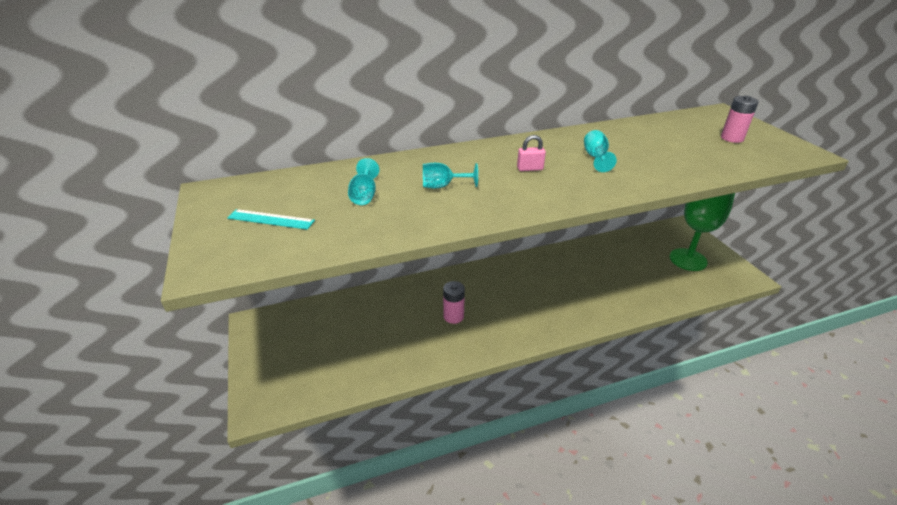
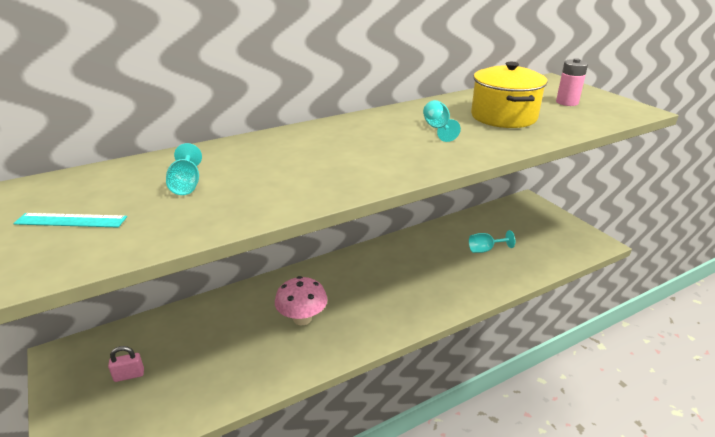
camera: 10 degrees left, 5 degrees down
(443, 186) = (277, 168): turquoise goblet -> turquoise goblet (485, 250)
(453, 316) = (302, 318): pink battery -> pink mushroom
(530, 168) = (371, 144): pink padlock -> pink padlock (129, 375)
(663, 149) = (503, 117): none -> yellow pot
(688, 259) = (538, 232): green goblet -> none

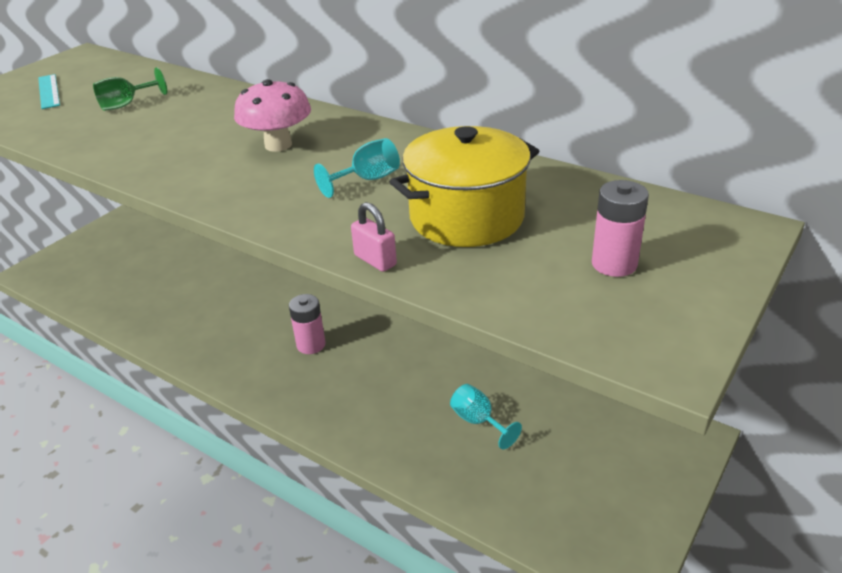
camera: 65 degrees right, 5 degrees up
(129, 375) = (121, 254): pink padlock -> pink padlock (375, 260)
(186, 185) = (126, 104): turquoise goblet -> green goblet
(302, 318) = (235, 313): pink mushroom -> pink mushroom (278, 145)
(372, 291) = (311, 345): none -> pink battery

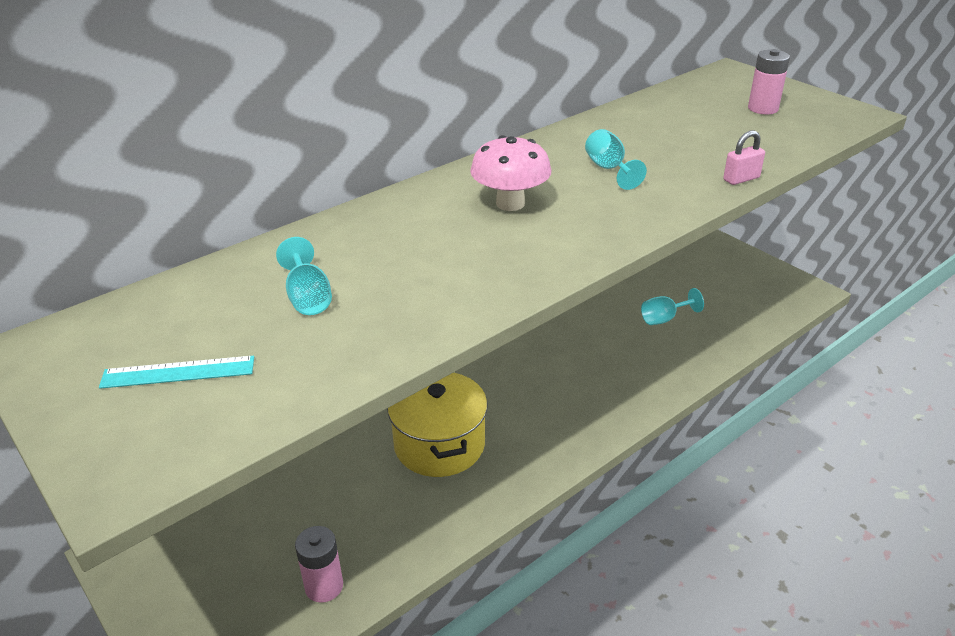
camera: 75 degrees left, 0 degrees up
(126, 104) = (308, 298): green goblet -> turquoise goblet
(311, 345) = (529, 398): pink battery -> pink battery (324, 586)
(467, 217) = (688, 141): yellow pot -> yellow pot (439, 444)

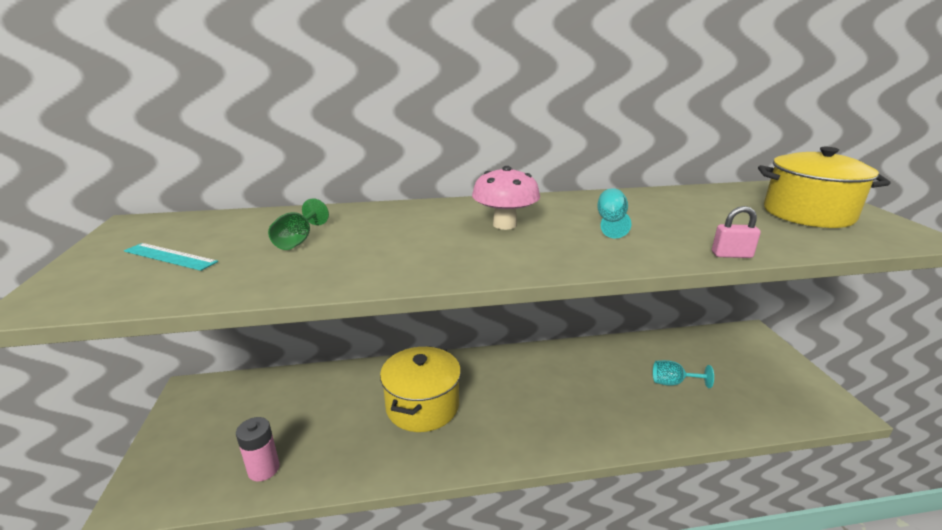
camera: 30 degrees right, 10 degrees down
(308, 298) = (298, 241): turquoise goblet -> green goblet
(763, 108) = (807, 214): pink battery -> yellow pot

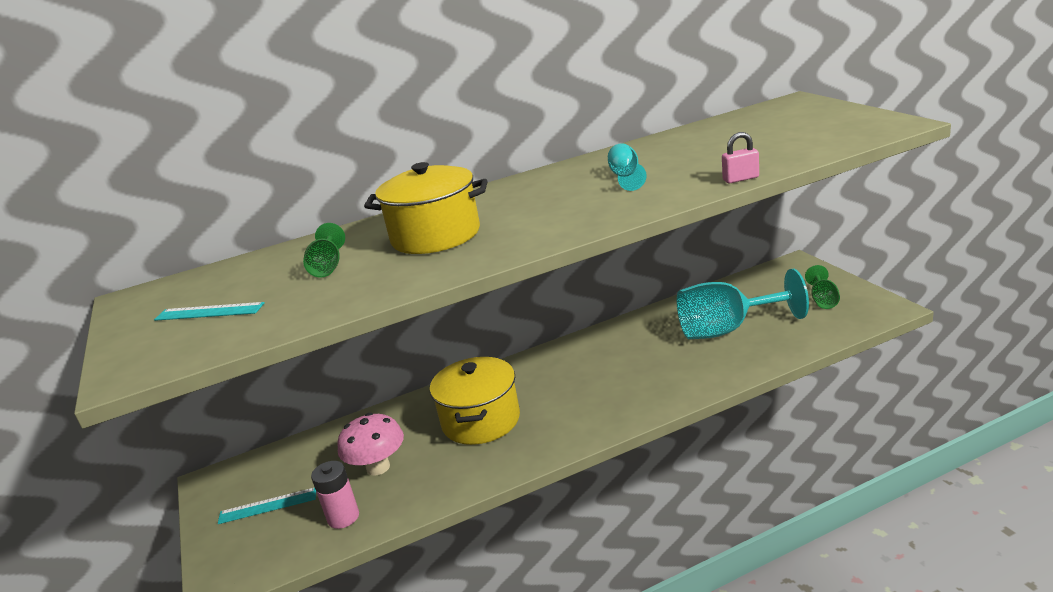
camera: 10 degrees left, 0 degrees up
(214, 432) = (268, 506): none -> turquoise ruler
(504, 225) = (524, 204): pink mushroom -> pink mushroom (378, 467)
(673, 382) = (727, 330): turquoise goblet -> turquoise goblet, size x2.12
(774, 379) = (823, 300): none -> green goblet
(807, 214) = (804, 126): yellow pot -> yellow pot (435, 236)

